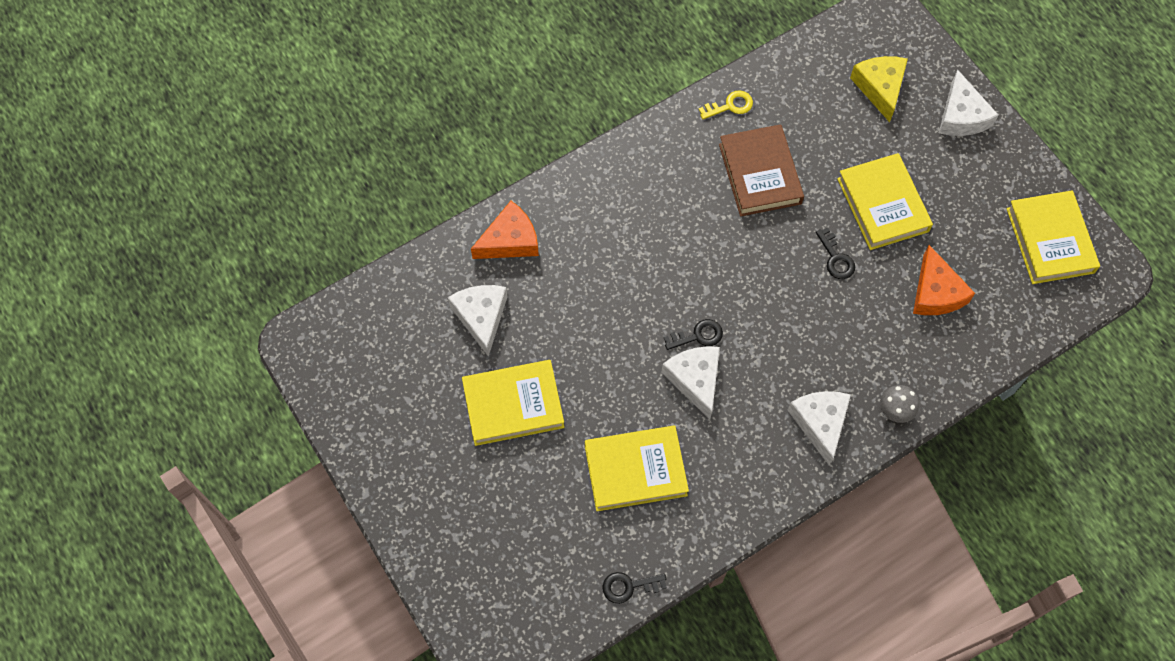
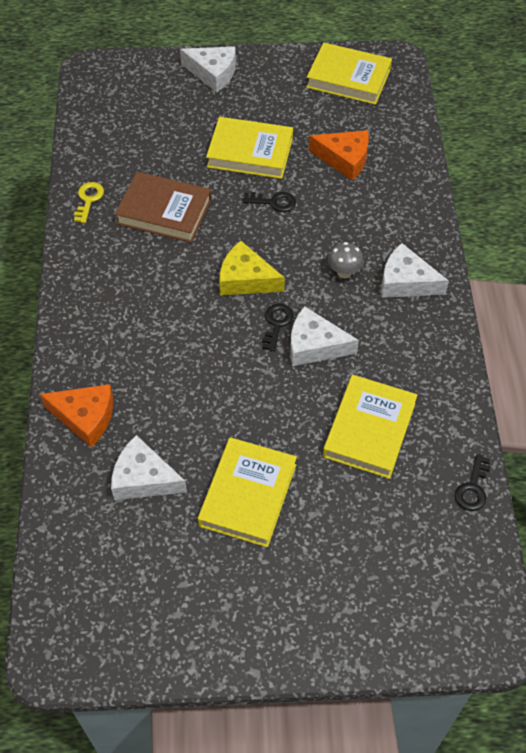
camera: 60 degrees left, 10 degrees down
(510, 240) = (85, 417): orange cheese -> orange cheese turned 105 degrees clockwise
(880, 88) = (151, 105): yellow cheese -> yellow cheese (246, 279)
(894, 411) = (424, 231): grey mushroom -> grey mushroom (344, 272)

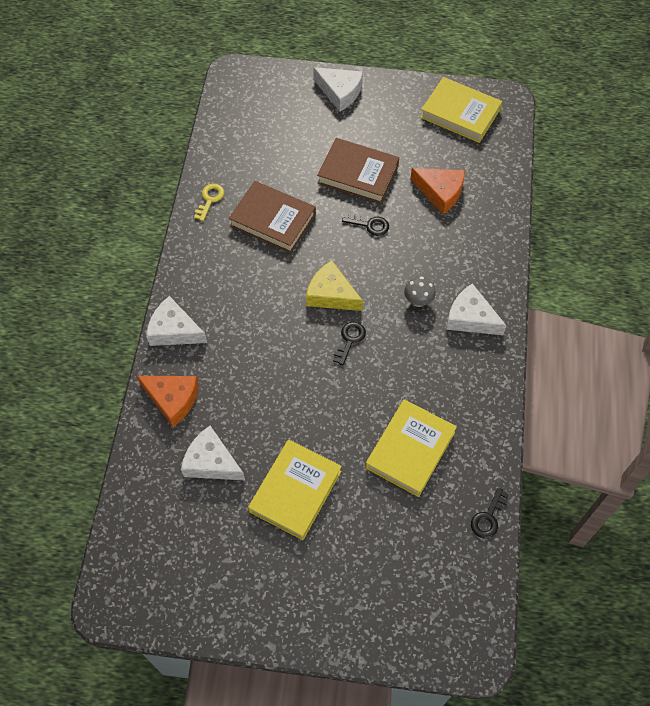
camera: 10 degrees right, 5 degrees up
(250, 152) = (358, 174): yellow book -> brown book
(314, 345) = (378, 365): white cheese -> white cheese (174, 330)

